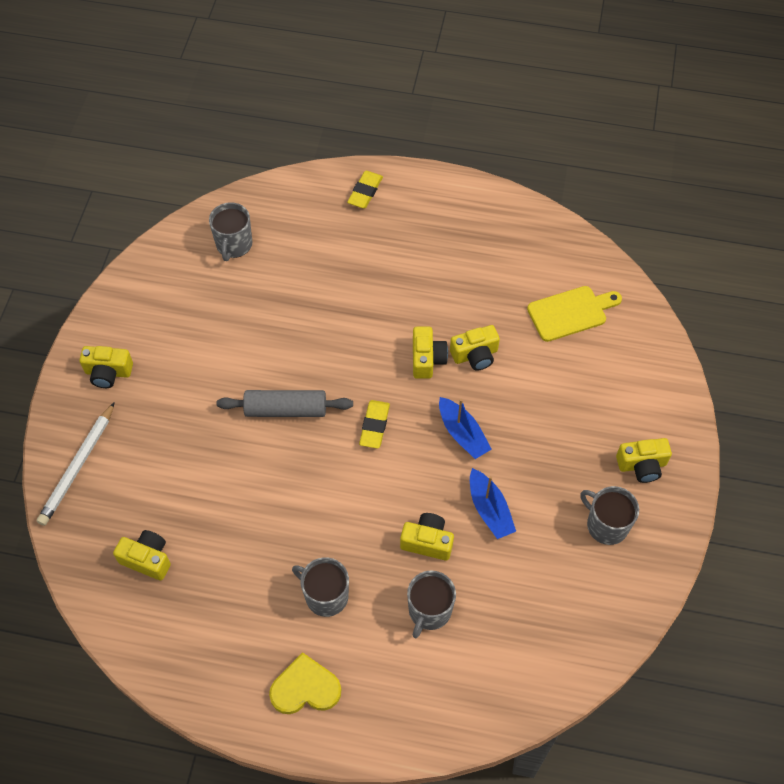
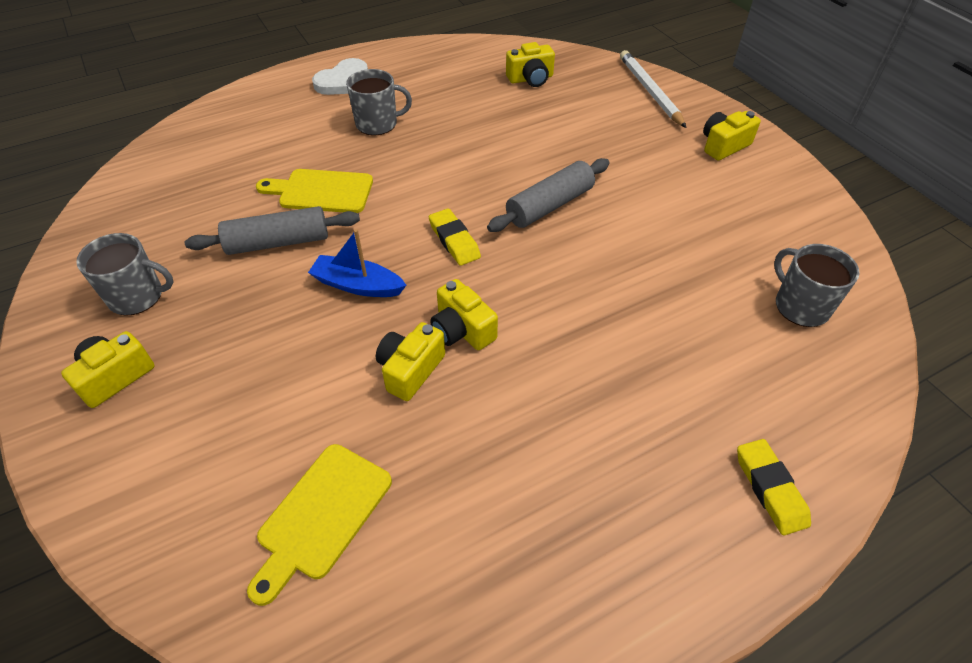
camera: 140 degrees right, 10 degrees down
(305, 688) = (344, 81): yellow heart -> white heart
(427, 542) = (321, 191): yellow camera -> yellow cutting board
(429, 611) = (282, 155): grey mug -> none
(489, 509) = (278, 242): blue boat -> grey rolling pin

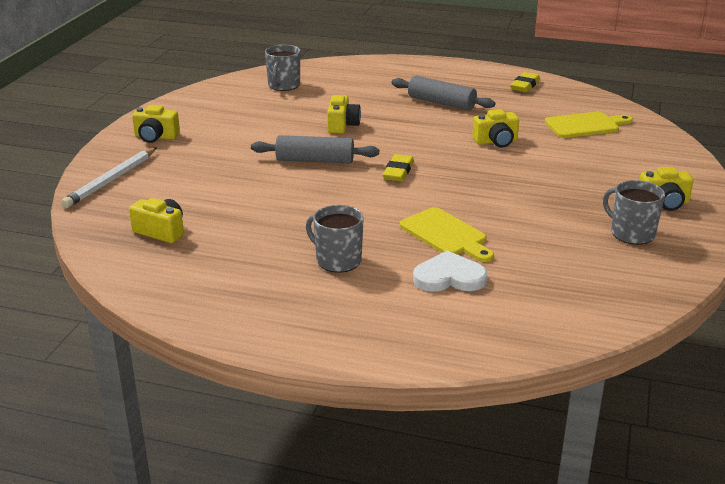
camera: 135 degrees left, 20 degrees down
(278, 242) = (510, 220): grey rolling pin -> grey rolling pin (441, 103)
(344, 81) = (306, 316): white heart -> white heart (449, 277)
(357, 285) = (483, 179): blue boat -> none
(462, 330) = (451, 142): yellow camera -> yellow camera (342, 125)
(770, 489) = (401, 68): yellow eraser -> yellow eraser (525, 85)

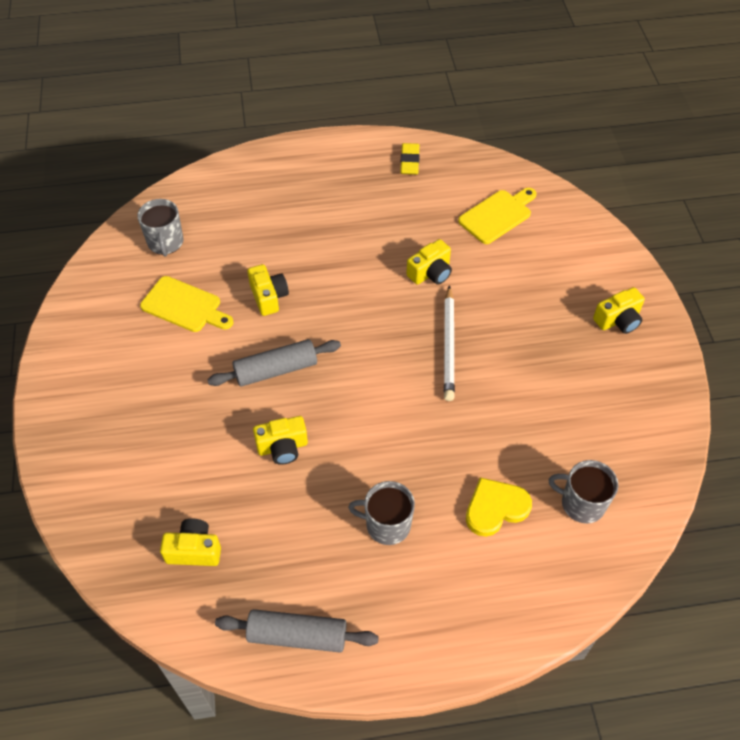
camera: 25 degrees left, 25 degrees up
(111, 180) = (86, 485): white pencil -> white pencil (449, 346)
(156, 137) = (85, 389): yellow camera -> yellow camera (282, 447)
(398, 172) = (366, 359): yellow eraser -> none
(441, 103) = (345, 221): grey rolling pin -> grey rolling pin (297, 635)
(446, 234) = (461, 444): yellow cutting board -> yellow cutting board (184, 306)
(449, 277) = (495, 508): white heart -> yellow heart
(631, 233) = (612, 379): grey mug -> grey mug (581, 503)

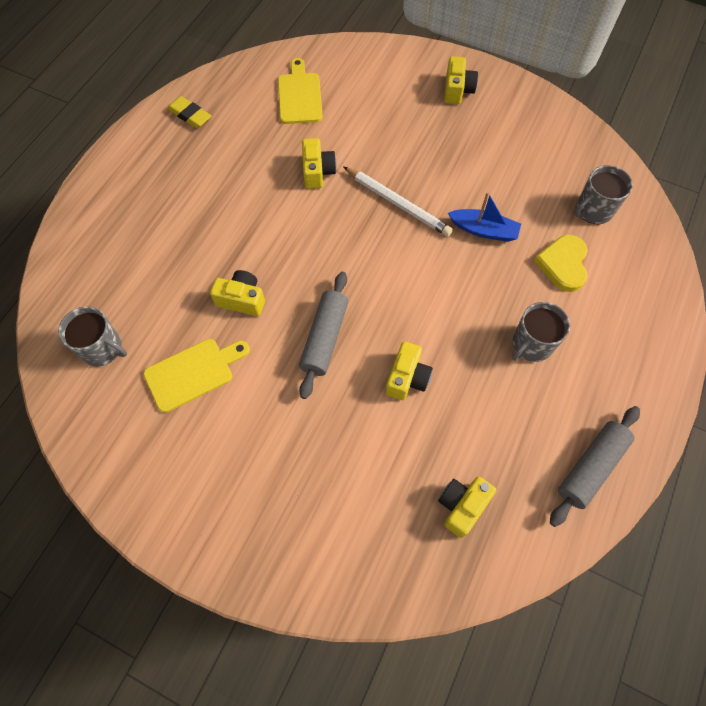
camera: 55 degrees left, 10 degrees up
(477, 424) = (484, 230): none -> blue boat

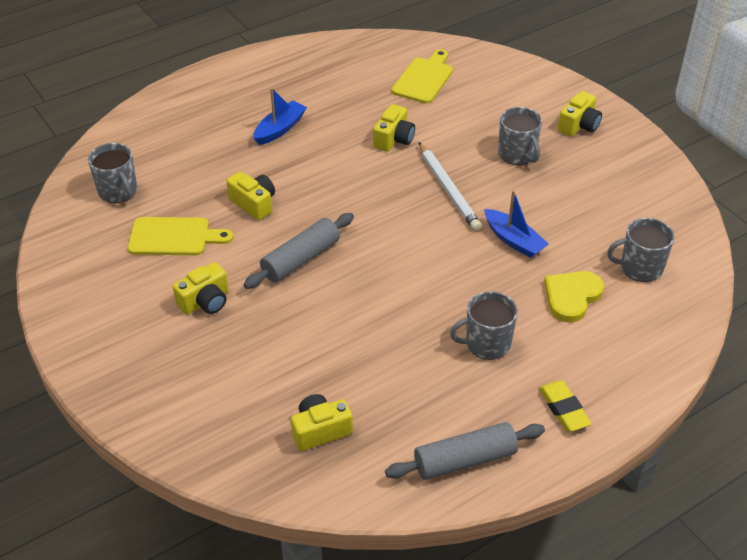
camera: 30 degrees right, 20 degrees down
(190, 115) = (316, 60): yellow eraser -> yellow eraser (563, 409)
(209, 206) = (280, 129): none -> blue boat
(407, 378) = (349, 318): yellow camera -> yellow camera (205, 301)
(429, 141) = (517, 154): none -> grey mug

